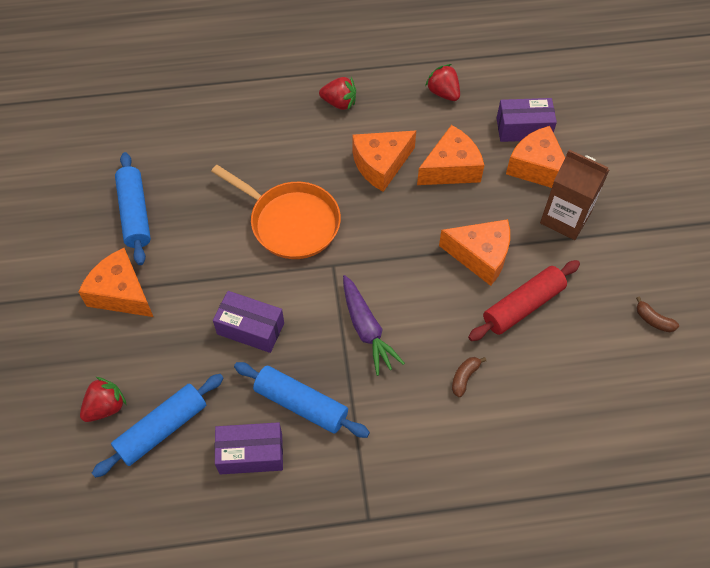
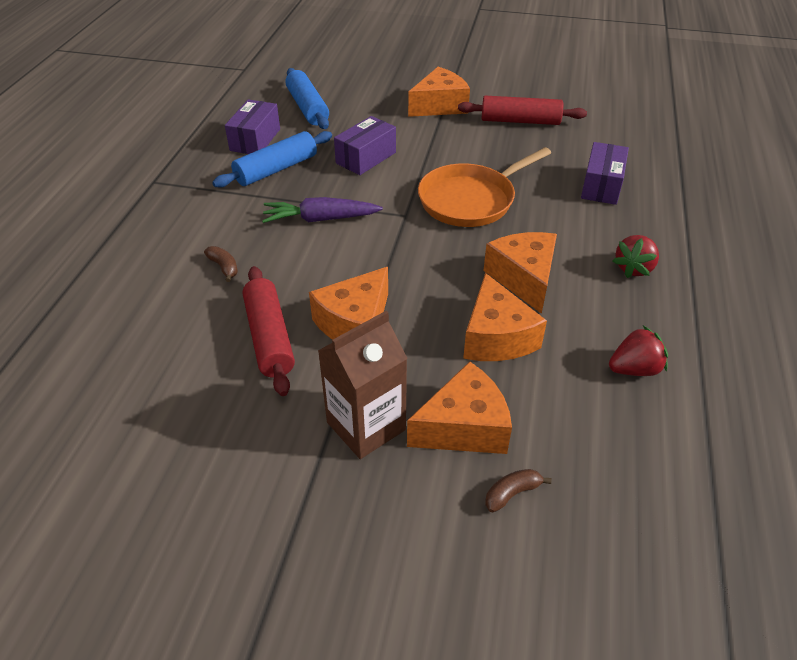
camera: 110 degrees right, 15 degrees down
(106, 407) = (343, 89): red strawberry -> none
(135, 214) = (520, 121): blue rolling pin -> red rolling pin
(523, 129) = (542, 438): purple box -> purple box (601, 186)
(653, 320) = (163, 458): brown banana -> brown banana (512, 493)

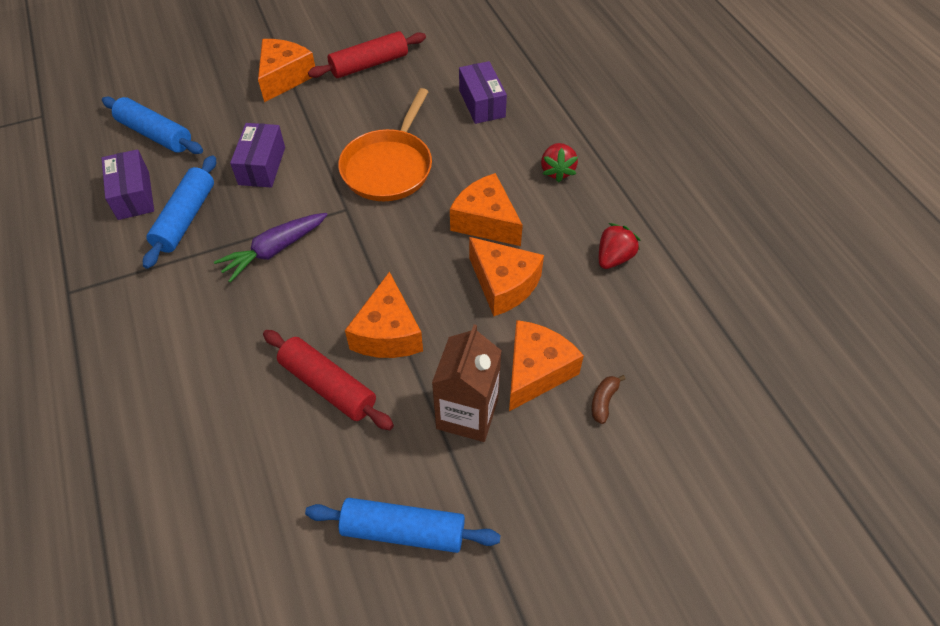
camera: 35 degrees left, 10 degrees up
(222, 489) = (403, 530): none -> blue rolling pin
(224, 267) = (227, 344): brown banana -> none

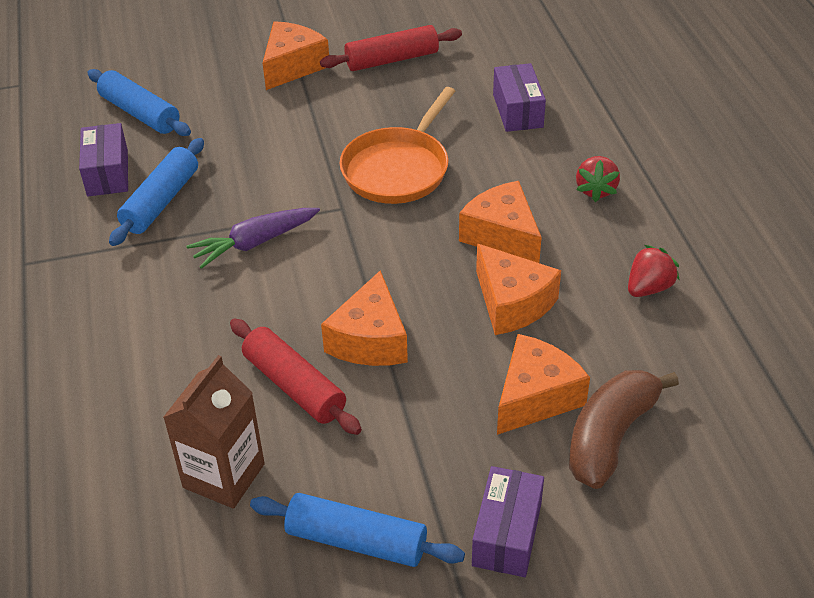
camera: 10 degrees right, 10 degrees down
(262, 166) = (254, 155): purple box -> purple box (507, 534)
(467, 413) = (448, 431): brown carton -> brown carton (224, 476)
(603, 401) = (610, 437): brown banana -> brown banana, size x2.37

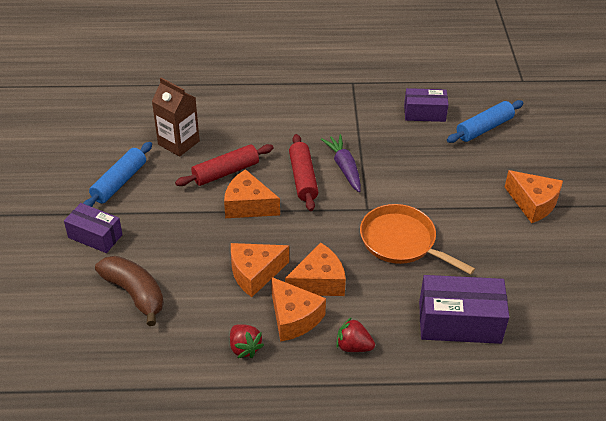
camera: 100 degrees right, 0 degrees up
(161, 201) = (392, 133): blue rolling pin -> none
(392, 59) = (538, 259): red rolling pin -> red rolling pin (303, 178)
(517, 111) = (459, 322): purple box -> purple box, size x1.57
(535, 397) = (177, 267): orange cheese -> orange cheese (294, 318)

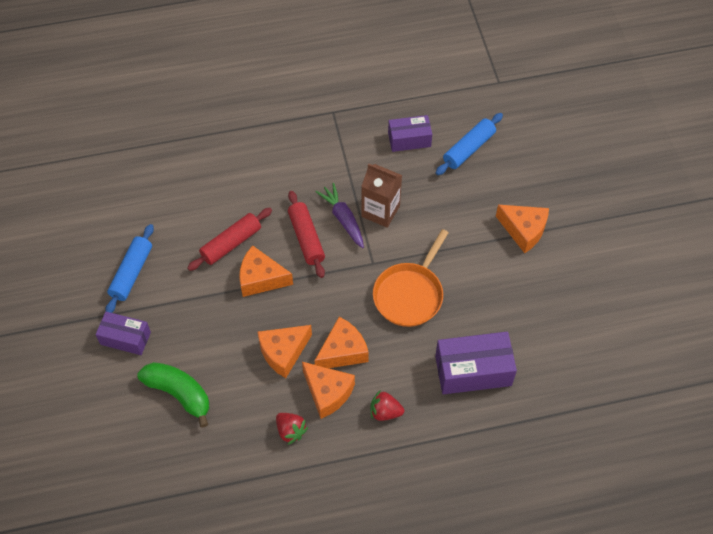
camera: 10 degrees left, 15 degrees up
(134, 293) = (179, 393): brown banana -> green banana
(178, 143) = (177, 216): brown carton -> brown carton (380, 211)
(401, 241) = (410, 294): orange pan -> orange pan turned 90 degrees counterclockwise

